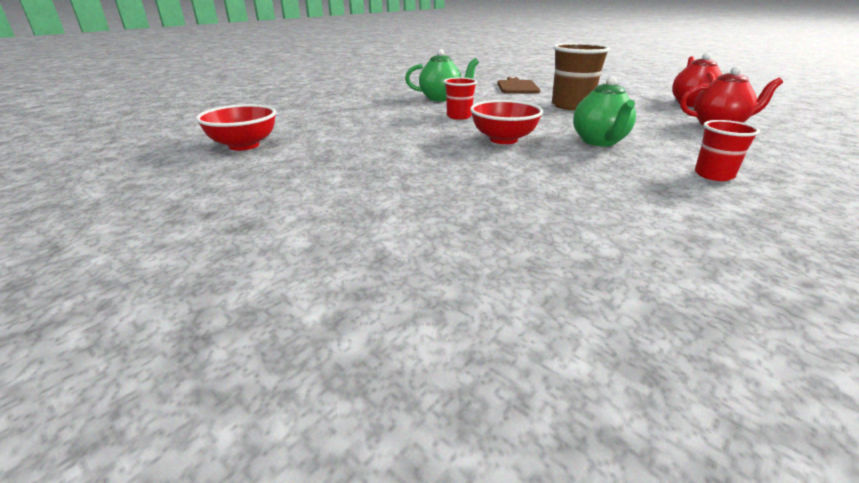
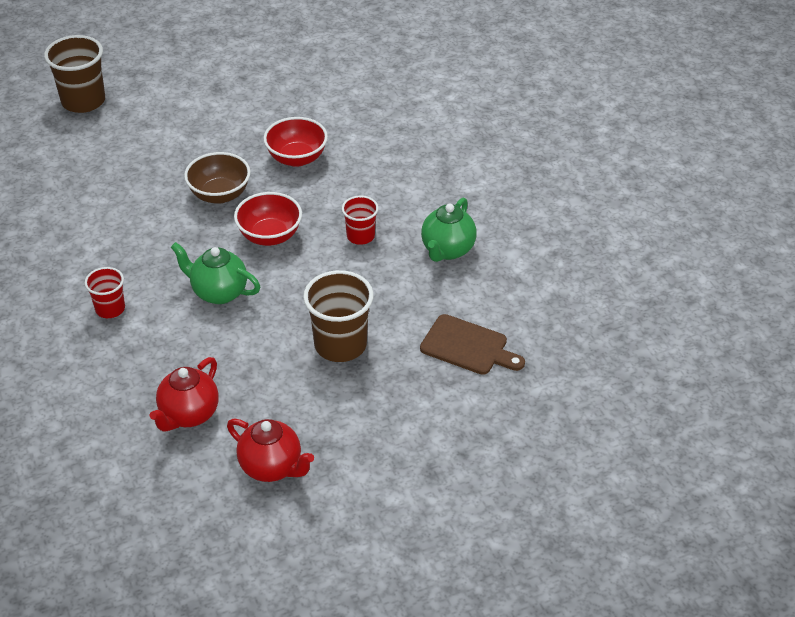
camera: 115 degrees right, 15 degrees up
(244, 145) = (361, 96): red bowl -> red bowl (297, 158)
(343, 378) = (83, 101): none -> brown cup
(476, 169) = (220, 194): none -> brown bowl

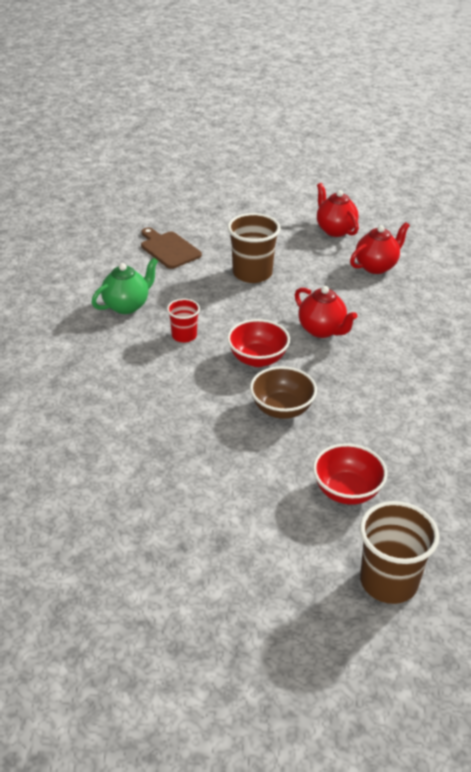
camera: 155 degrees left, 5 degrees down
(110, 309) = (414, 344): red cup -> none
(218, 292) = (322, 330): green teapot -> red teapot
(297, 158) = (188, 421): red bowl -> red bowl (347, 491)

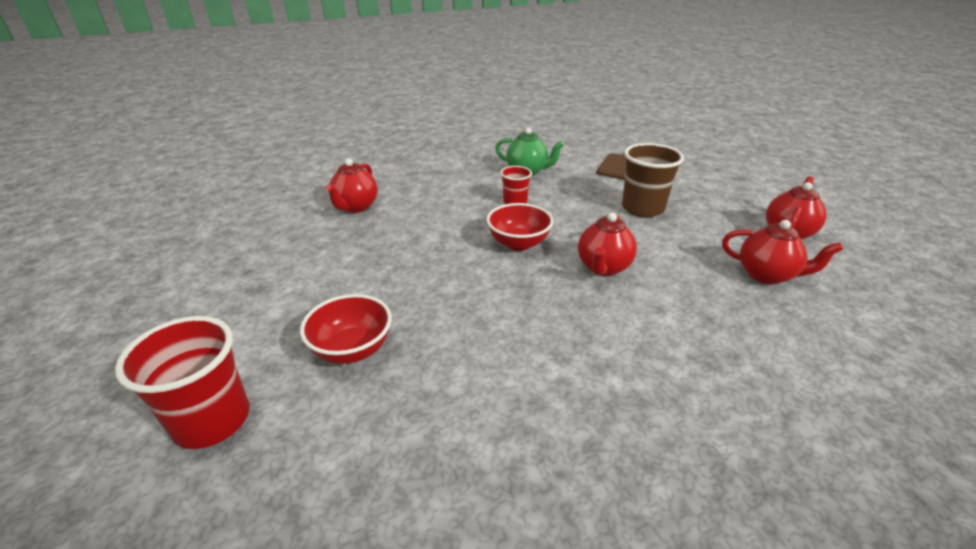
camera: 65 degrees right, 5 degrees down
(103, 444) = (355, 207): none -> red teapot
(282, 409) = (456, 275): brown bowl -> none
(388, 581) = (212, 420): brown cup -> red cup

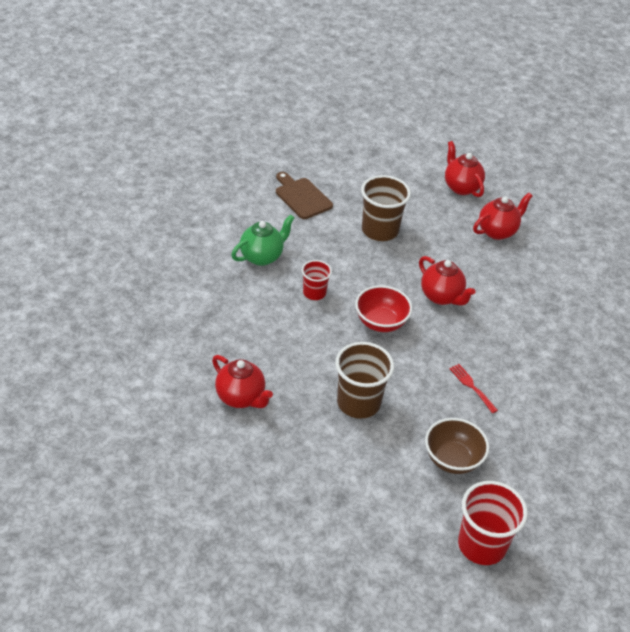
camera: 65 degrees left, 10 degrees up
(352, 349) = (452, 459): red bowl -> brown bowl
(395, 262) = (358, 403): none -> brown cup
(486, 330) = (472, 386): none -> red fork

